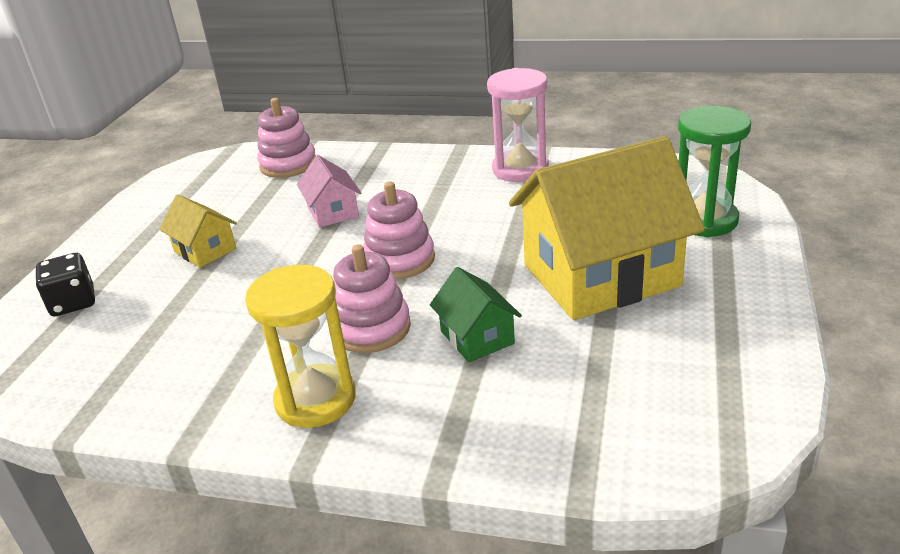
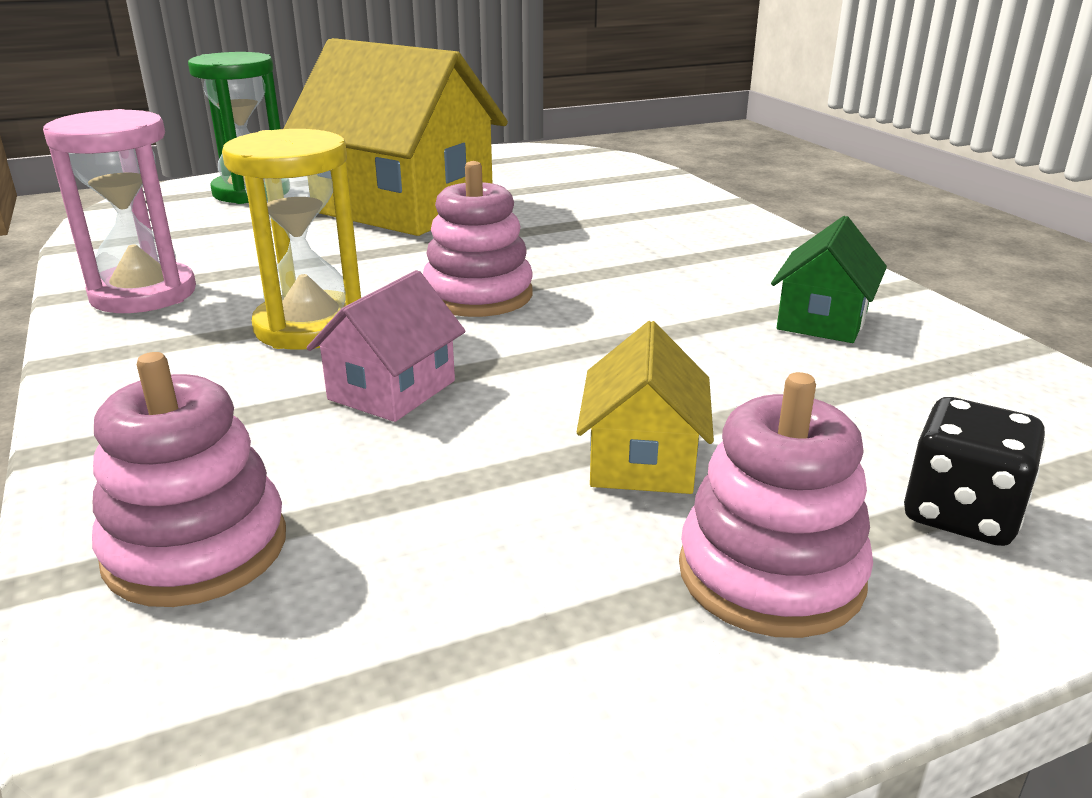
camera: 130 degrees left, 5 degrees down
(315, 399) = (753, 256): yellow hourglass -> yellow hourglass (310, 327)
(371, 328) = (624, 268): pink stacking toy -> pink stacking toy (770, 574)
(477, 337) = (567, 226): green house -> green house (822, 320)

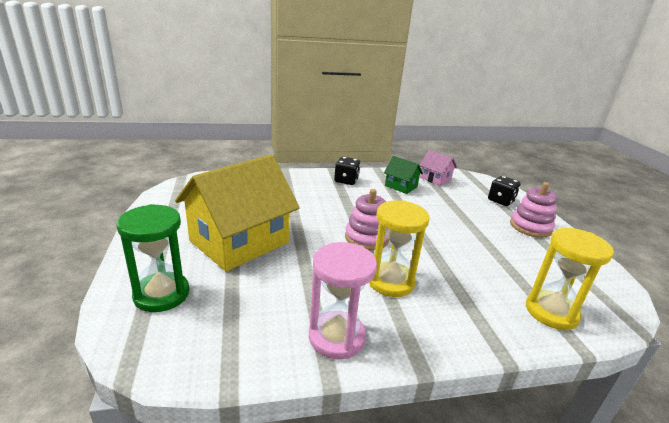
camera: 80 degrees left, 0 degrees up
(196, 548) = (551, 312): pink stacking toy -> yellow hourglass
(392, 390) = (448, 266): pink house -> pink house (435, 179)
(642, 459) = (486, 231): yellow house -> none
(761, 256) = (346, 180): none -> black dice

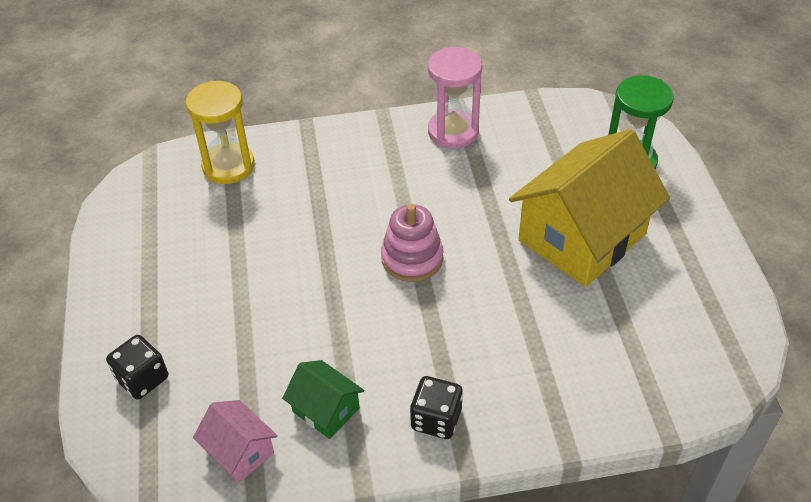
camera: 175 degrees left, 20 degrees up
(391, 281) = (392, 191): yellow hourglass -> none
(530, 227) = (142, 305): pink stacking toy -> none

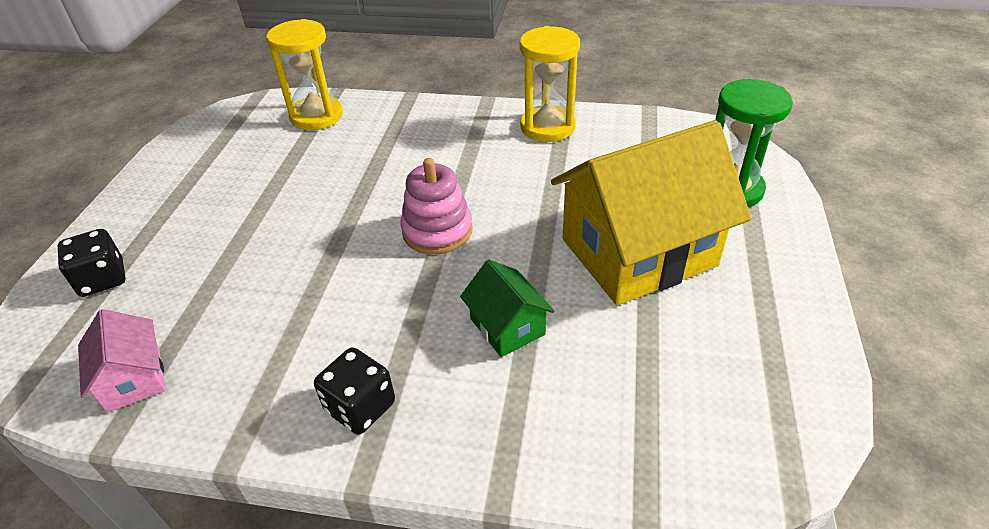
camera: 20 degrees right, 5 degrees down
(326, 410) = (249, 360): green house -> green house (507, 326)
(453, 131) = (547, 127): pink hourglass -> yellow hourglass

